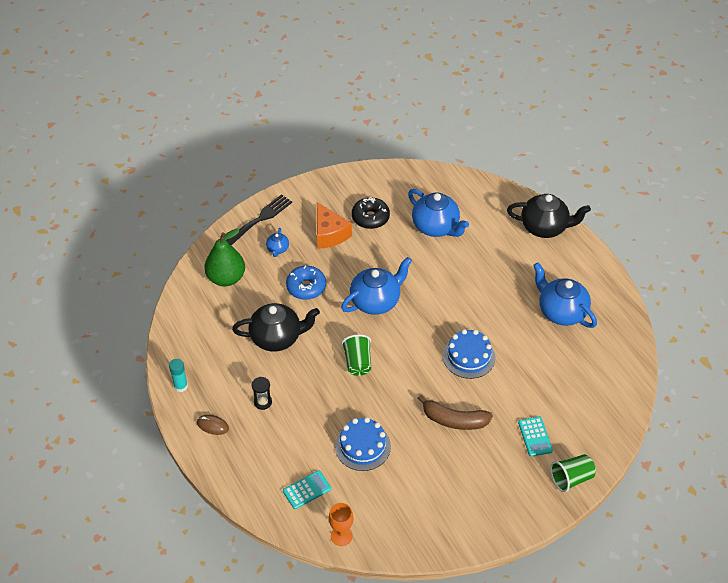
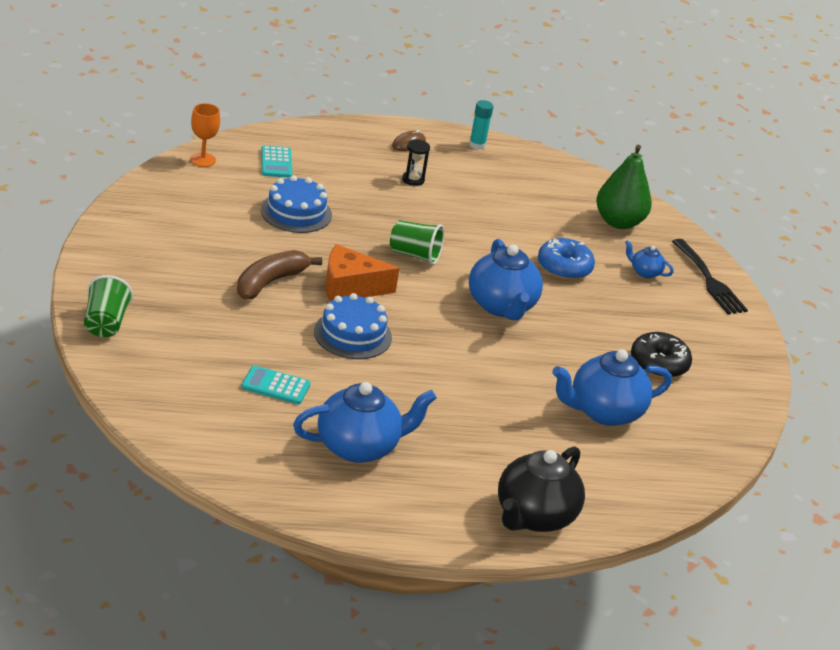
camera: 110 degrees right, 15 degrees down
(277, 338) = (498, 220): black teapot -> none
(329, 234) = (648, 319): orange cheese -> orange cheese (350, 287)
(535, 436) = (188, 326): turquoise calculator -> turquoise calculator (275, 386)

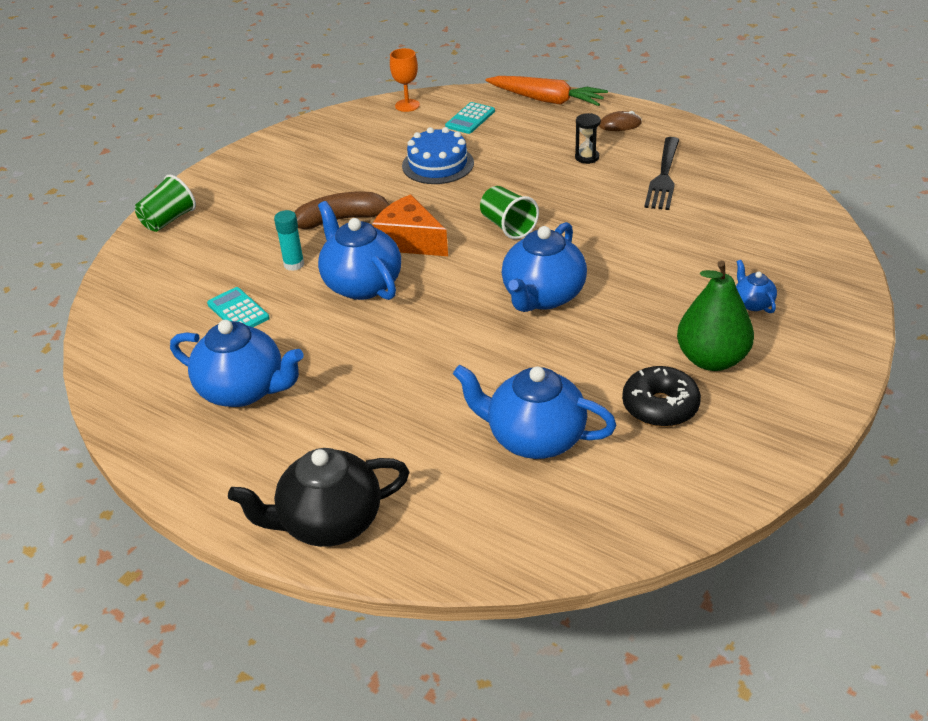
camera: 45 degrees right, 5 degrees up
(323, 131) = (546, 100): none -> orange carrot
(352, 334) = (361, 284): blue cake -> blue teapot
(477, 145) = (693, 138): turquoise glue stick -> turquoise glue stick (294, 264)
(564, 267) = (658, 275): blue donut -> none
(618, 222) = (778, 243): green pear -> green pear (711, 359)
(709, 280) = (830, 332): black fork -> black fork (663, 177)

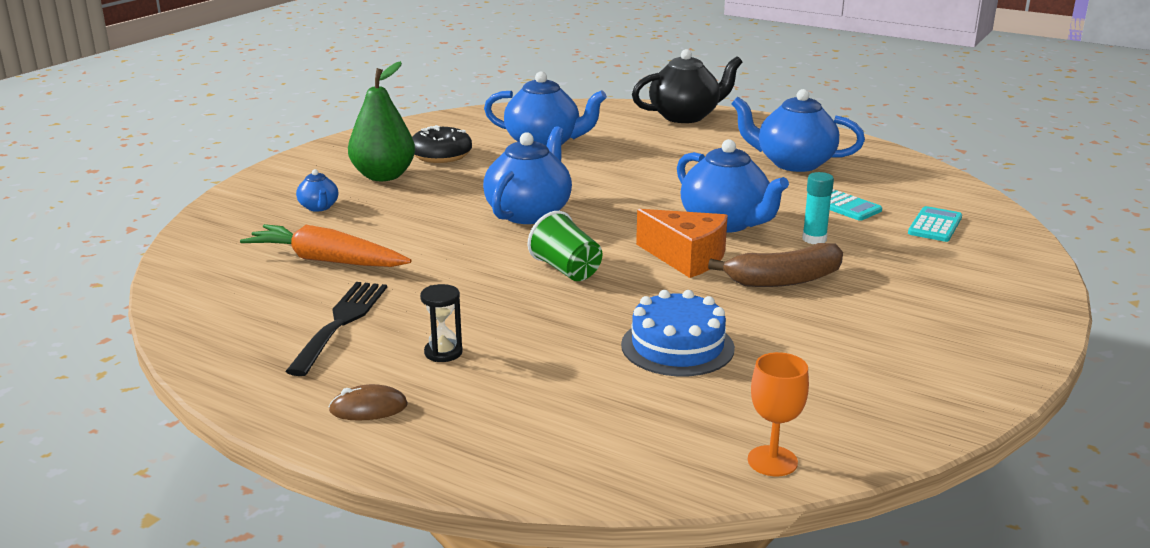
camera: 175 degrees right, 15 degrees down
(168, 220) = (1020, 282): green cup -> none
(470, 119) = (640, 427): turquoise calculator -> turquoise calculator (935, 225)
(546, 100) = (491, 466): orange carrot -> orange carrot (327, 260)

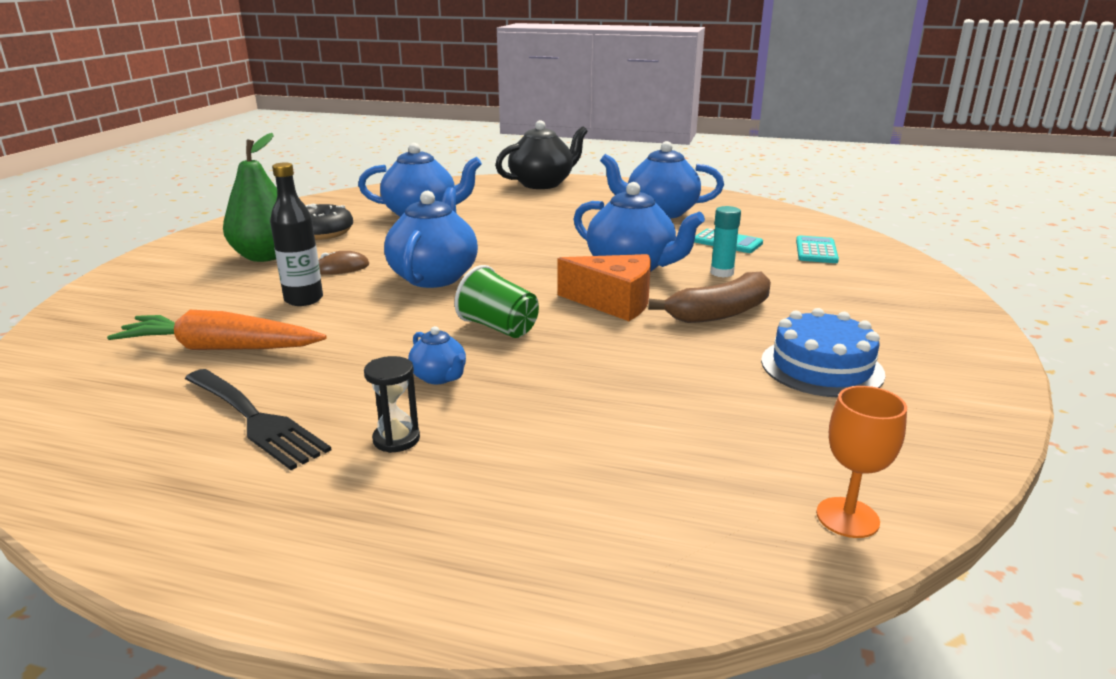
camera: 15 degrees left, 0 degrees up
(319, 207) = (199, 293): blue teapot -> blue teapot (439, 377)
(341, 323) = (255, 419): black fork -> black fork turned 135 degrees clockwise
(368, 408) = (322, 530): brown mouse -> brown mouse (341, 268)
(405, 223) = (304, 299): none -> black bottle
(677, 346) = (659, 394): blue cake -> blue cake (821, 367)

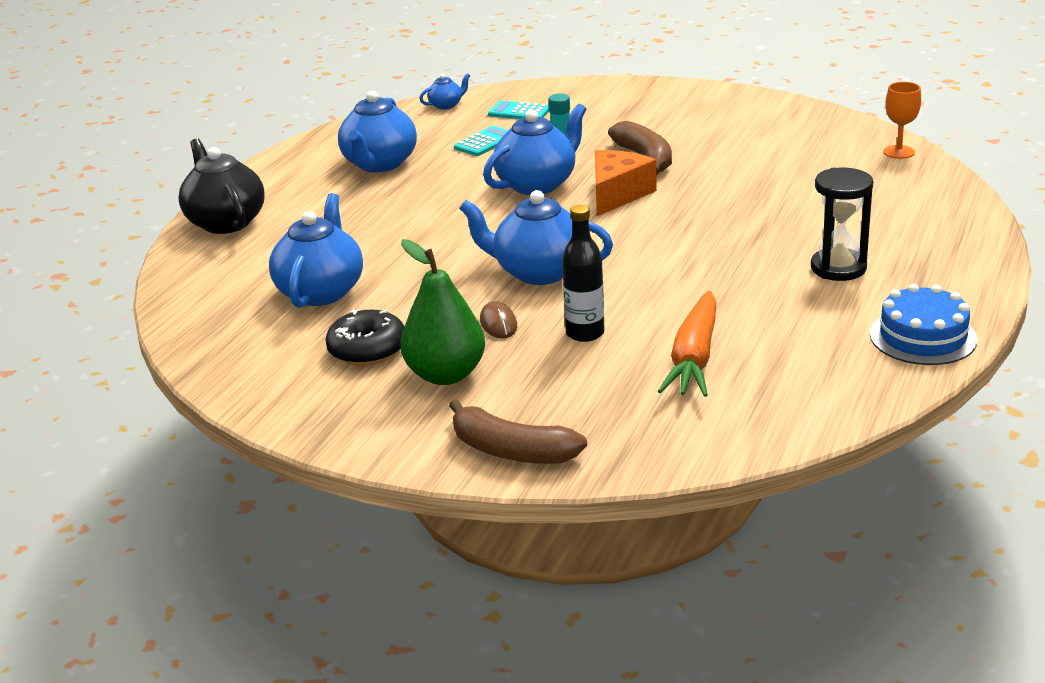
camera: 80 degrees left, 5 degrees up
(128, 283) = (511, 451): none -> brown banana
(255, 419) = (816, 321): black fork -> none
(396, 439) = (838, 268): black hourglass -> black hourglass, size x1.73
(439, 377) = (750, 258): blue teapot -> blue teapot (446, 105)
(499, 328) = (663, 239): green cup -> none
(821, 367) = (737, 137): blue cake -> blue cake (923, 337)

